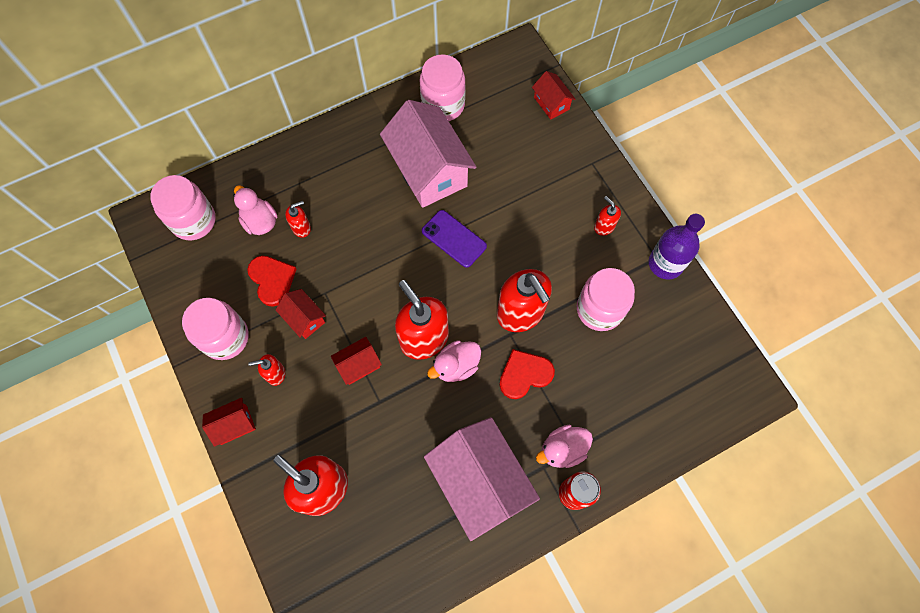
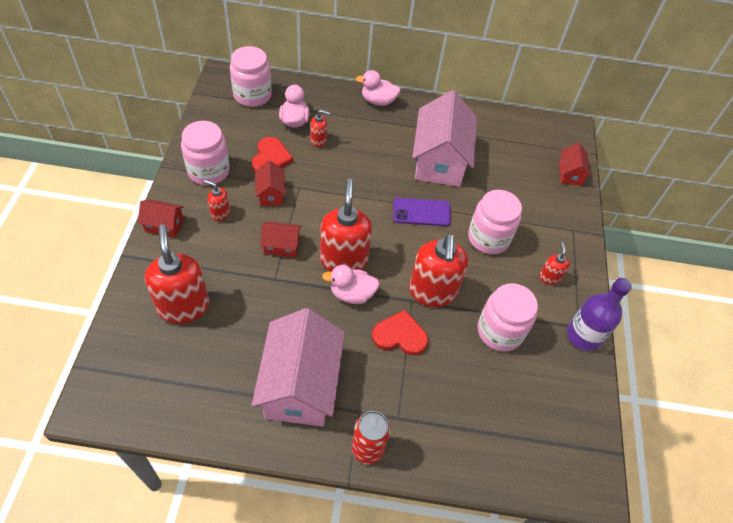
camera: 30 degrees right, 15 degrees down
(443, 105) = (484, 129): pink jar -> pink jar (488, 238)
(454, 239) = (421, 212): purple phone -> purple phone turned 75 degrees counterclockwise
(562, 449) = (386, 410): pink duck -> pink duck (378, 101)

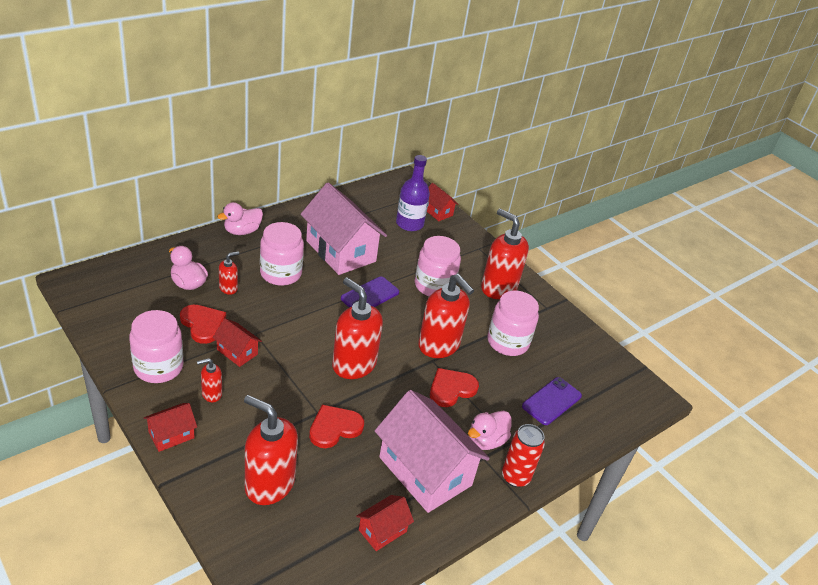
camera: 45 degrees left, 15 degrees down
(252, 95) = (123, 283): pink jar -> pink jar (280, 273)
(273, 299) = (334, 428): none -> red heart
(281, 246) = (294, 385): red house -> red house (382, 530)
(352, 294) = (387, 384): pink duck -> pink duck (486, 441)
(479, 412) = (551, 401): none -> purple phone
(549, 277) = (498, 288): red soap dispenser -> red soap dispenser, size x2.10
(583, 335) = (555, 311): purple bottle -> purple bottle (409, 224)

